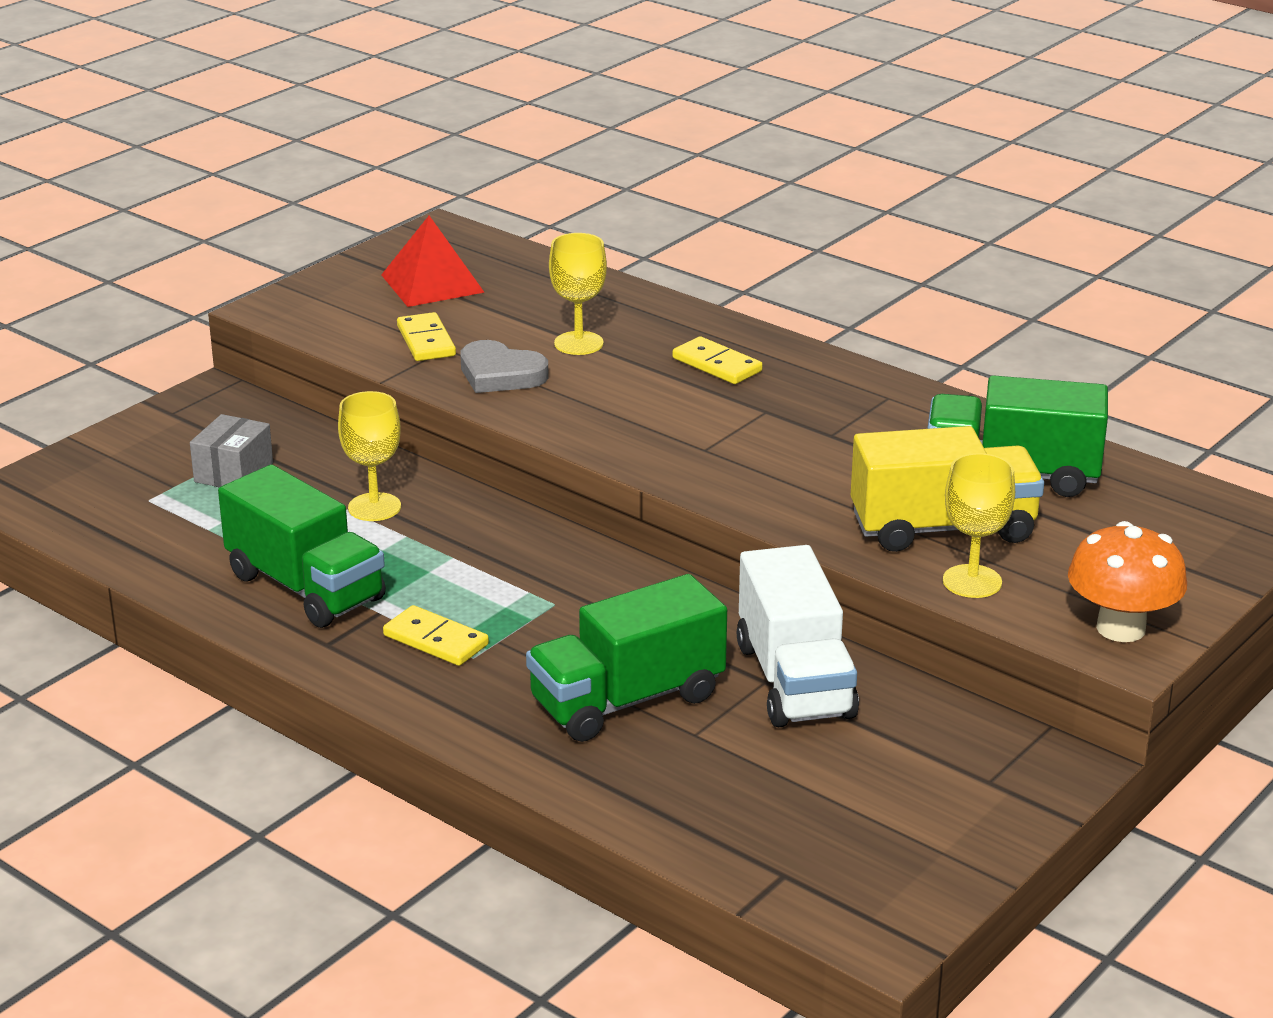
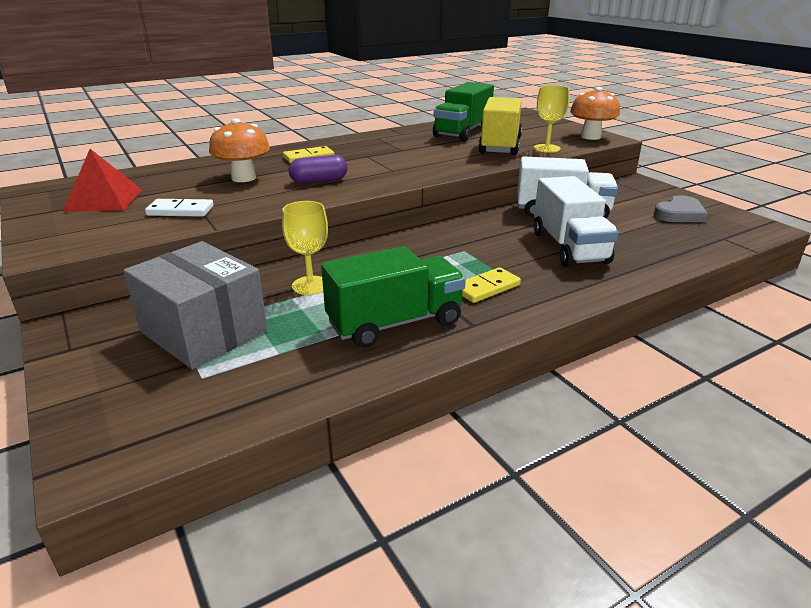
camera: 70 degrees left, 0 degrees up
(233, 472) = (204, 331): grey box -> grey box, size x1.87
(426, 341) = (180, 211): yellow domino -> white domino
(500, 374) = (253, 198): grey heart -> grey heart (679, 214)
(578, 343) = (243, 178): yellow goblet -> orange mushroom
(607, 401) = (319, 180): none -> purple capsule
(627, 700) = (569, 247): green truck -> white truck

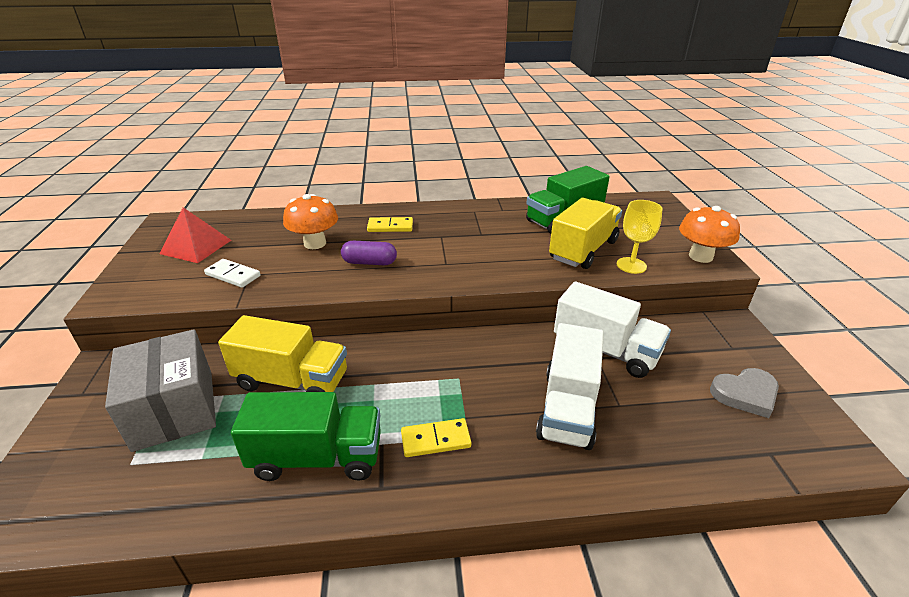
camera: 25 degrees right, 5 degrees up
(310, 285) = (292, 381): yellow goblet -> yellow truck

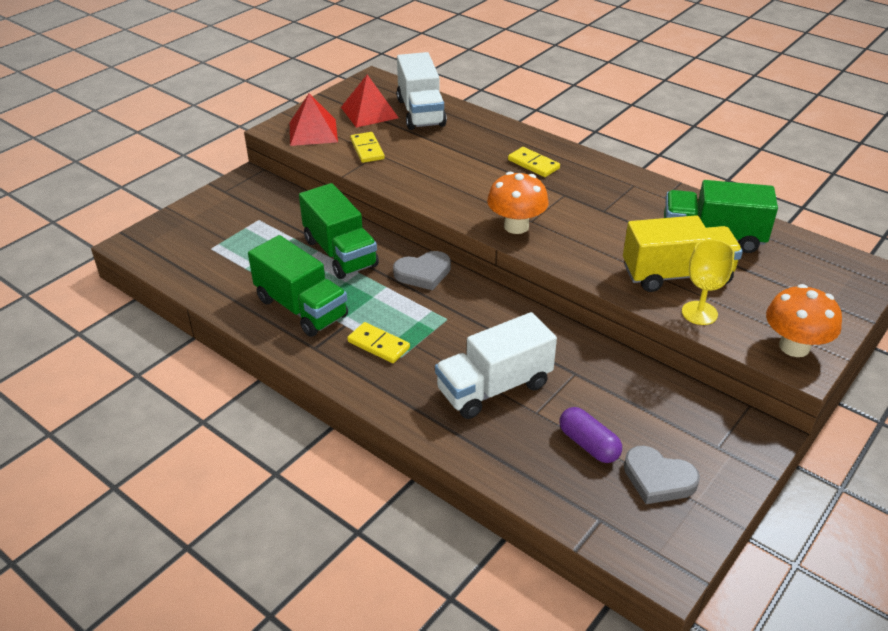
camera: 45 degrees right, 5 degrees up
(154, 285) = (313, 132): none -> red pyramid
(174, 409) = (259, 230): grey box -> none
(233, 275) = (367, 149): white domino -> yellow domino
(292, 381) = (340, 253): yellow truck -> green truck
(315, 243) = (453, 150): orange mushroom -> orange mushroom (516, 226)
(369, 262) = (473, 188): purple capsule -> purple capsule (588, 444)
(390, 354) = (423, 273): none -> grey heart
(605, 350) = (592, 373): white truck -> white truck (420, 112)

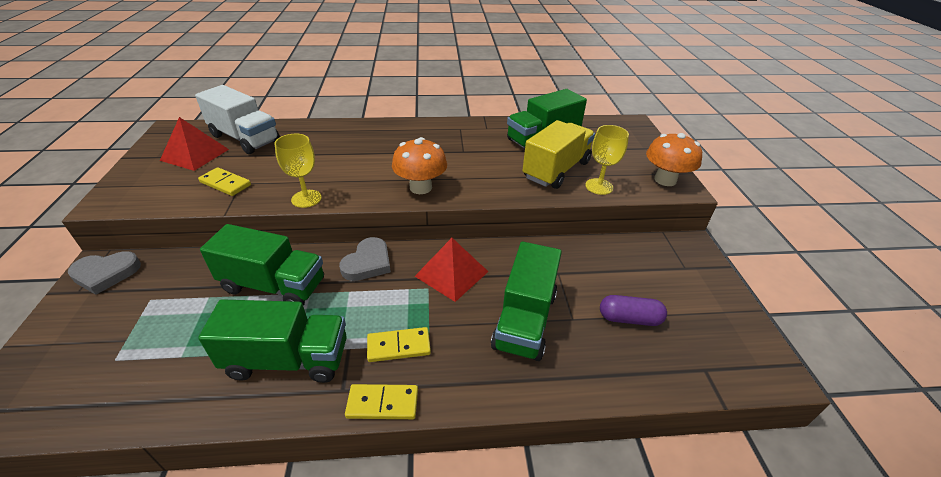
camera: 45 degrees left, 0 degrees up
(313, 132) = (151, 190): red pyramid -> red pyramid (451, 274)
(412, 191) = (306, 199): none -> yellow goblet
(494, 387) = (525, 320): white truck -> green truck
(533, 164) = (379, 141): yellow domino -> yellow domino (382, 403)
(658, 479) = (690, 312): grey heart -> grey heart (106, 274)

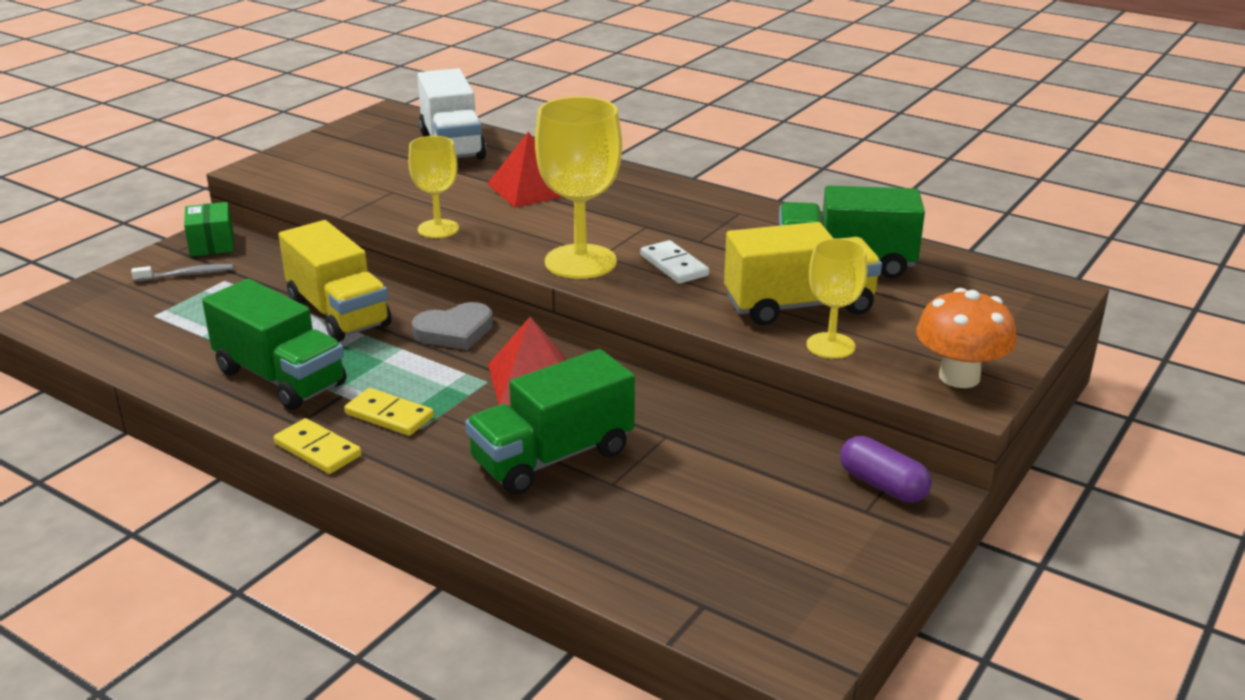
camera: 40 degrees right, 10 degrees down
(106, 274) = (212, 244): grey heart -> green box
(110, 309) = (187, 275): none -> grey toothbrush
(195, 154) = (382, 148): red pyramid -> red pyramid (530, 189)
(225, 184) = (377, 187): yellow domino -> none
(274, 285) = (338, 313): green truck -> yellow truck
(420, 187) = (580, 262): orange mushroom -> yellow goblet
(471, 170) = (674, 265): none -> white domino
(629, 318) = (686, 517): purple capsule -> purple capsule (882, 485)

